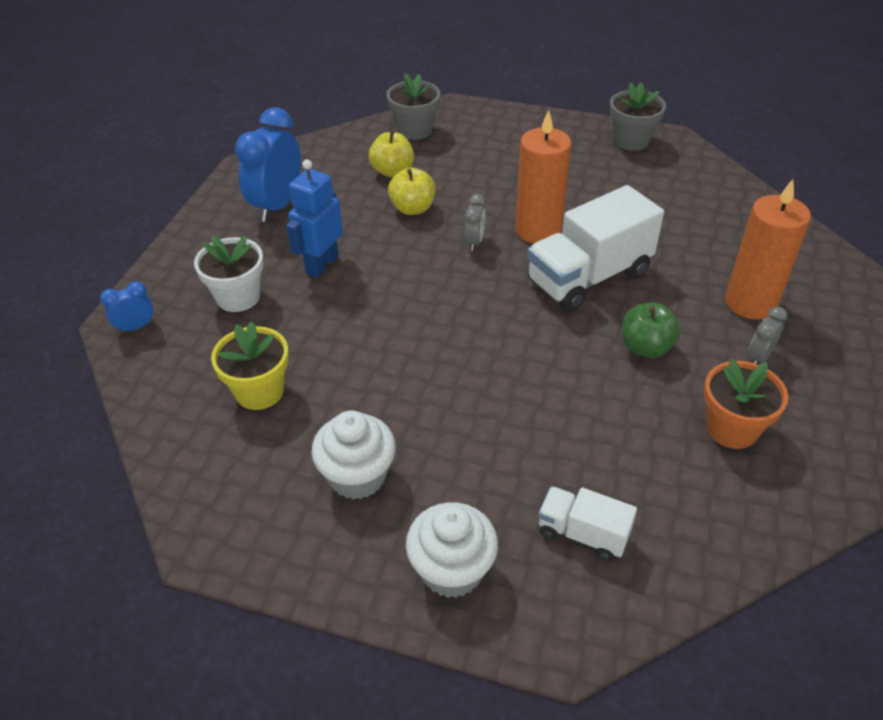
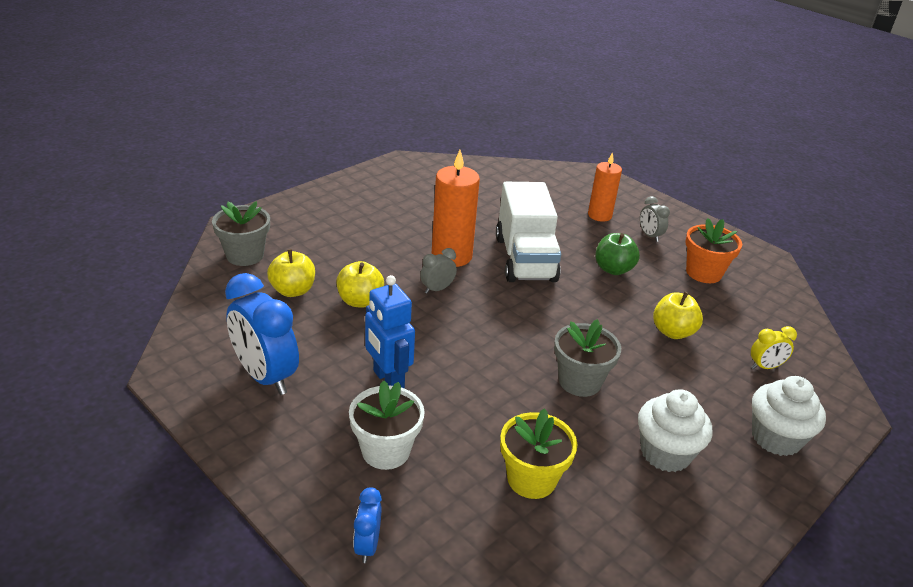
camera: 65 degrees left, 10 degrees down
(474, 242) = (437, 289): grey clock -> grey clock turned 75 degrees counterclockwise
(572, 430) = (673, 332): none -> yellow apple
(582, 534) = (765, 367): white truck -> yellow clock
(631, 140) = (387, 175): grey flower pot -> grey flower pot (579, 381)
(750, 302) = (599, 215): orange candle -> orange candle, size x0.65

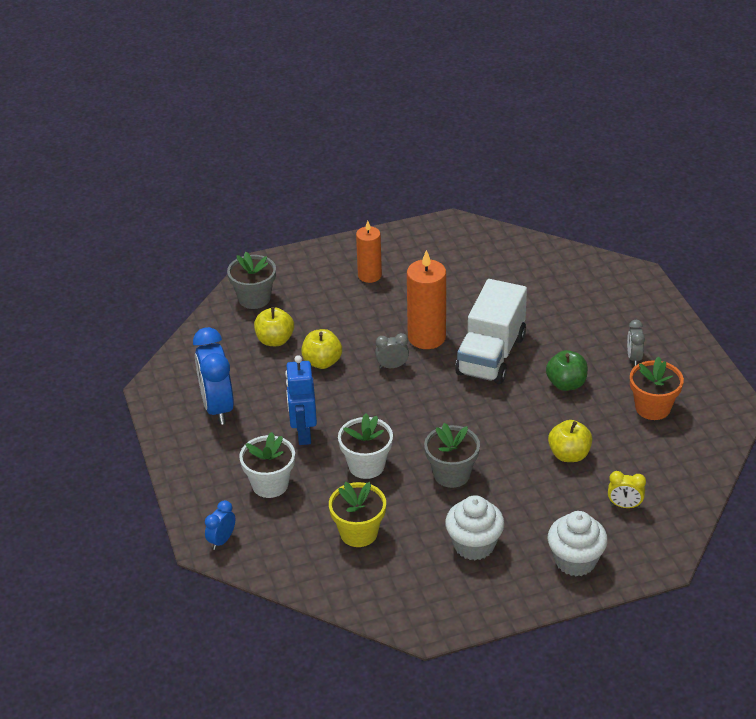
camera: 30 degrees right, 5 degrees up
(483, 397) = (366, 465): none -> white flower pot
(599, 215) = (602, 325): orange candle -> orange candle (369, 275)

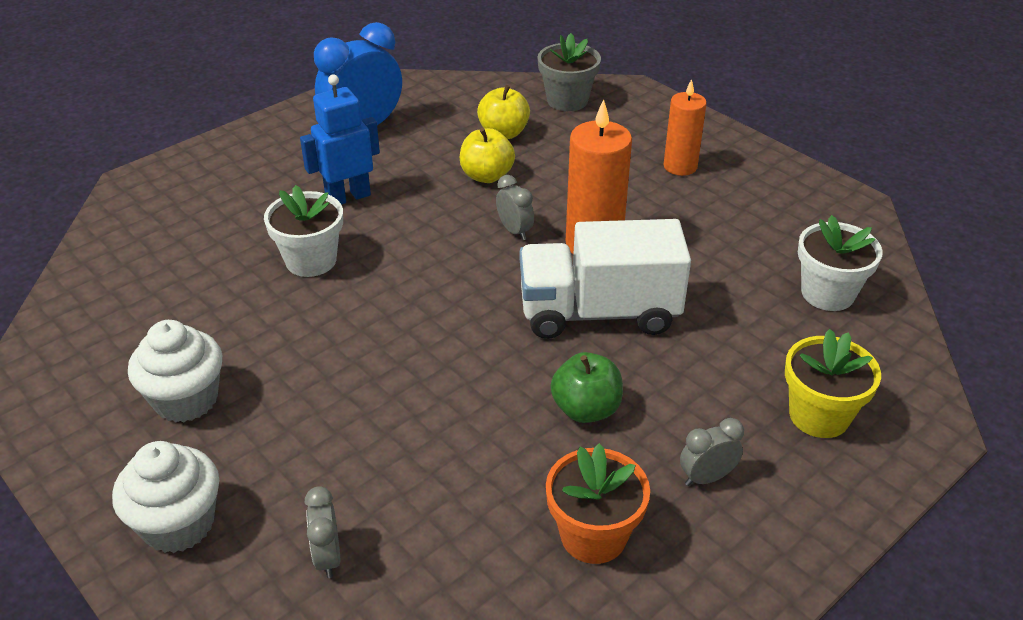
camera: 65 degrees right, 0 degrees up
(222, 540) = (143, 190): blue clock -> none
(270, 484) = (248, 198): white flower pot -> white flower pot (827, 293)
(358, 533) = (183, 287): yellow flower pot -> yellow flower pot (819, 416)
(451, 474) = (325, 340): grey flower pot -> none
(569, 455) = (421, 455): yellow apple -> none
(624, 505) = (328, 557): yellow clock -> grey clock

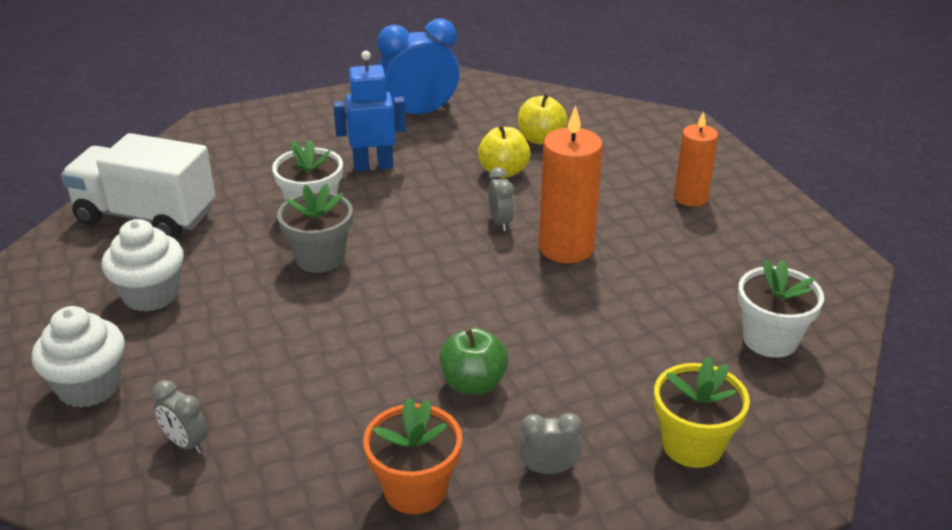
camera: 20 degrees right, 5 degrees down
(328, 557) = (186, 443): grey clock -> grey clock turned 60 degrees counterclockwise
(567, 100) = (617, 122): grey flower pot -> grey flower pot (320, 258)
(598, 313) = (535, 306): white truck -> white truck (146, 216)

